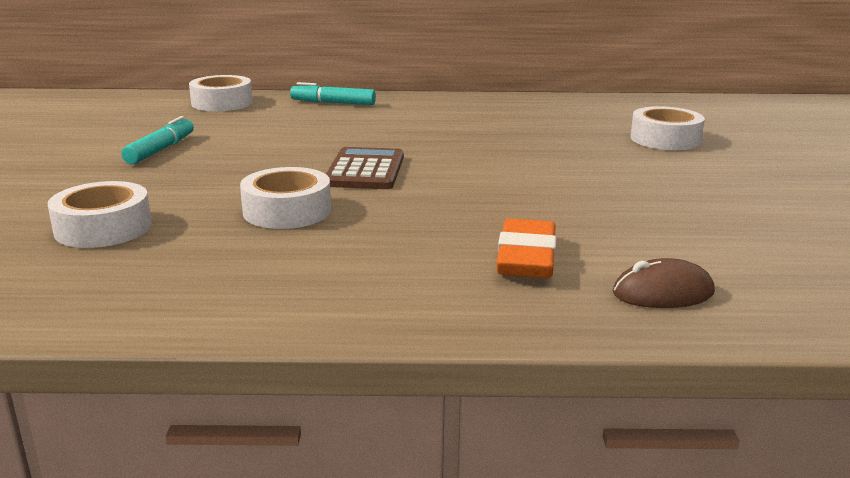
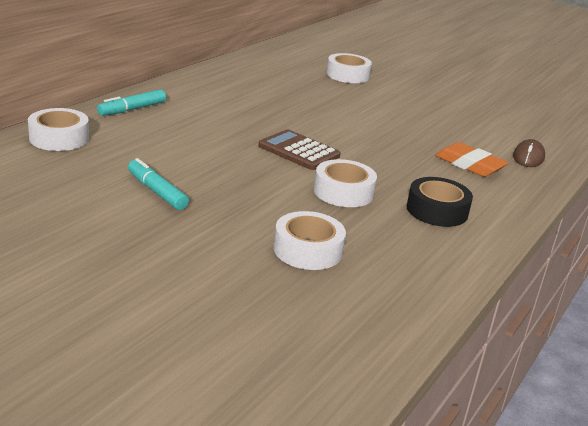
camera: 60 degrees left, 5 degrees up
(319, 268) = (437, 210): none -> black tape

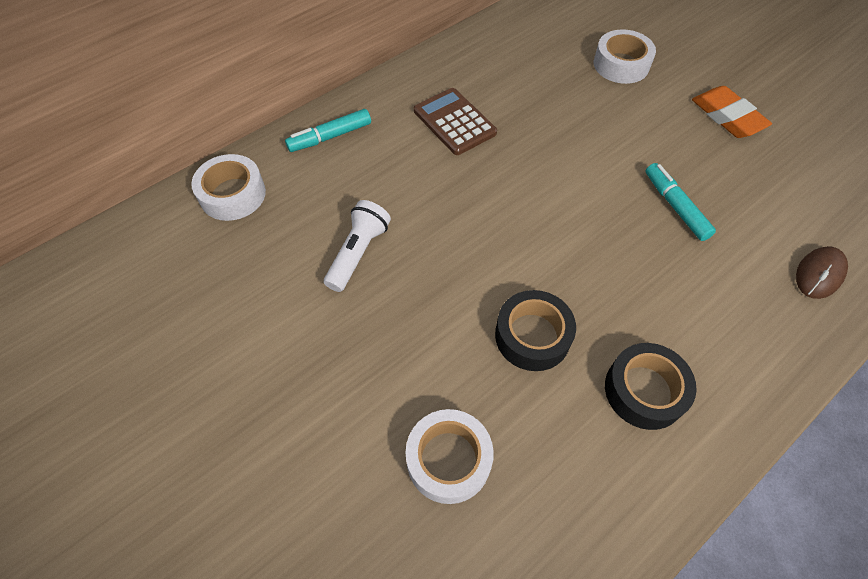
camera: 20 degrees right, 30 degrees up
(157, 191) = (308, 314): turquoise marker -> turquoise marker (675, 206)
(185, 162) = (358, 253): none -> white flashlight
(299, 151) = (503, 239): brown calculator -> brown calculator (454, 122)
(343, 192) = (532, 336): white tape -> black tape
(469, 165) = (725, 286): orange eraser -> orange eraser (727, 116)

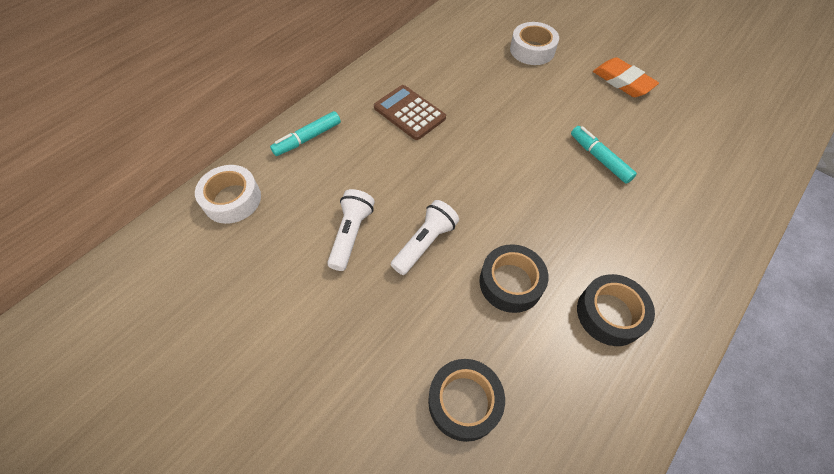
camera: 10 degrees left, 0 degrees up
(441, 275) = (425, 243): none -> white flashlight
(448, 459) = (464, 402): white tape -> black tape
(819, 274) = (720, 197): brown mouse -> none

